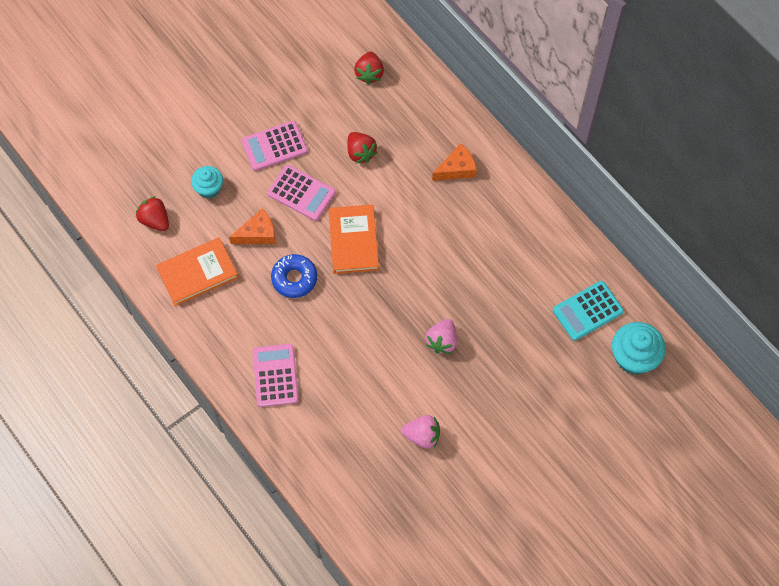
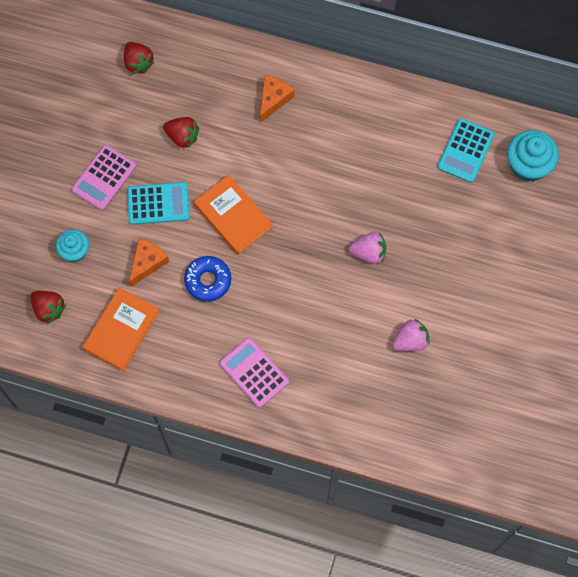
camera: 35 degrees left, 5 degrees up
(155, 220) = (49, 309): red strawberry -> red strawberry turned 150 degrees counterclockwise
(301, 193) = (158, 204): pink calculator -> turquoise calculator
(442, 341) = (368, 252): pink strawberry -> pink strawberry turned 75 degrees counterclockwise

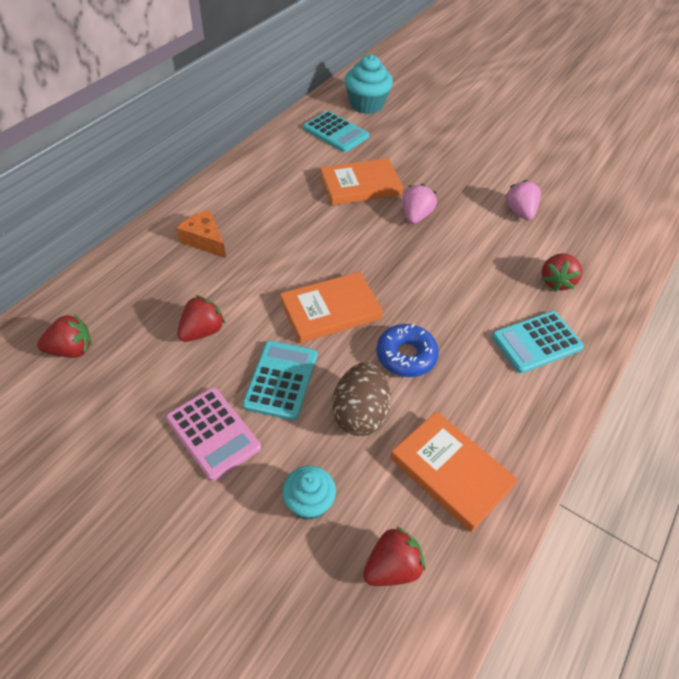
camera: 75 degrees left, 20 degrees down
(147, 263) = (360, 414): orange cheese -> brown egg
(254, 372) = (536, 342): pink calculator -> turquoise calculator
(328, 381) = (556, 281): none -> red strawberry
(392, 195) = (360, 185): none -> orange book

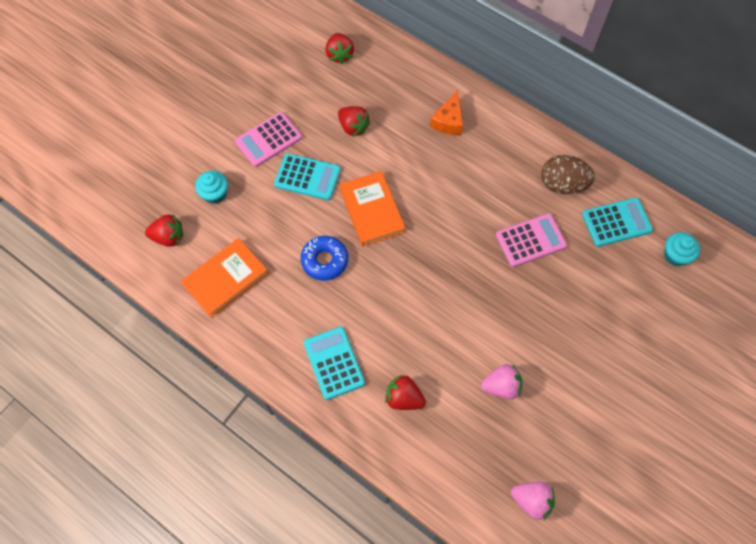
camera: 95 degrees right, 15 degrees up
(204, 240) = (448, 121): orange cheese -> orange cheese turned 150 degrees clockwise
(336, 132) = (616, 222): turquoise calculator -> turquoise calculator turned 150 degrees counterclockwise
(360, 185) = (530, 240): orange book -> pink calculator
(360, 414) = (276, 226): brown egg -> brown egg (562, 184)
(366, 104) = (675, 255): turquoise cupcake -> turquoise cupcake, size x0.63
(392, 567) = (168, 237): red strawberry -> red strawberry turned 60 degrees counterclockwise
(416, 216) = (489, 286): pink strawberry -> pink strawberry (531, 500)

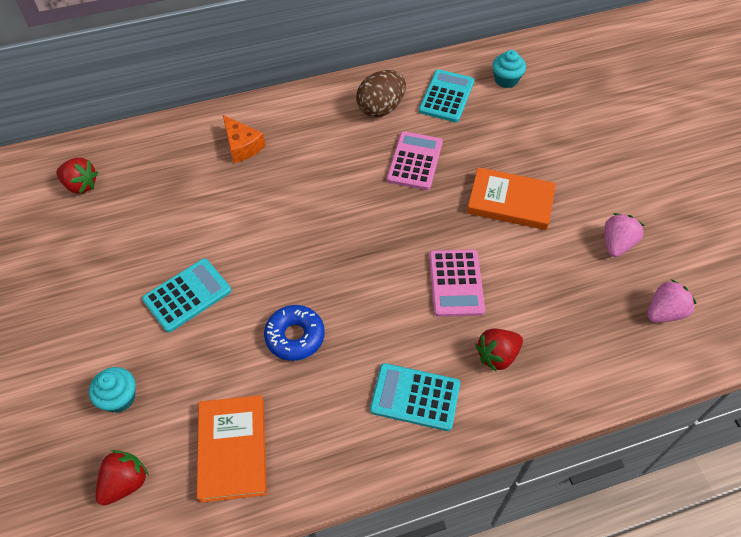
camera: 55 degrees left, 10 degrees down
(268, 140) = (108, 305): pink calculator -> pink calculator (456, 283)
(353, 127) = (172, 222): red strawberry -> none
(372, 210) = (276, 261): orange book -> orange book (510, 201)
(501, 386) = (539, 268): pink strawberry -> pink strawberry (616, 244)

